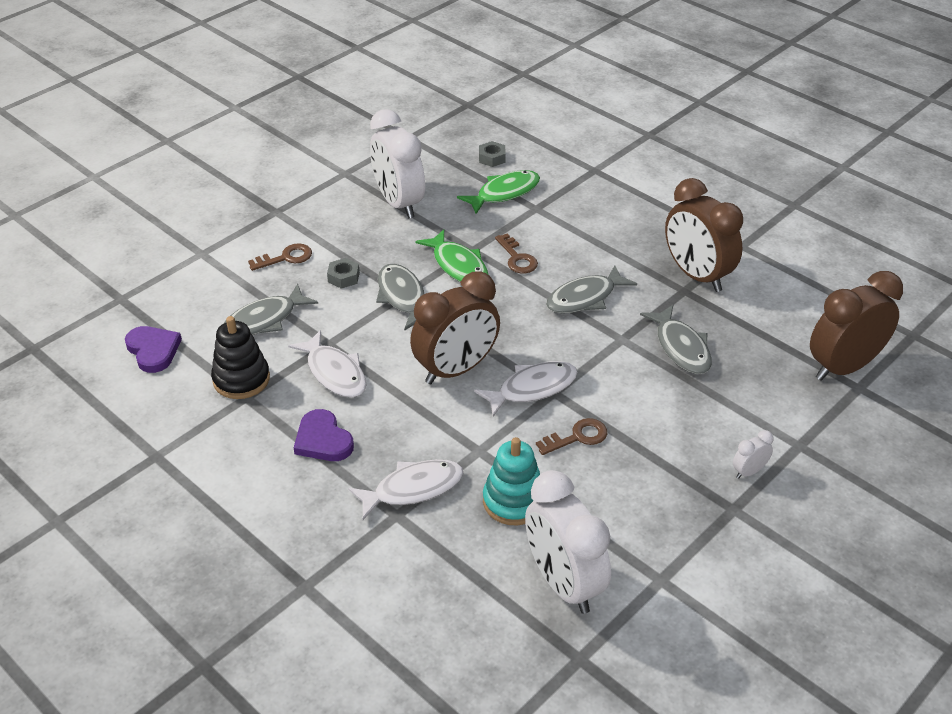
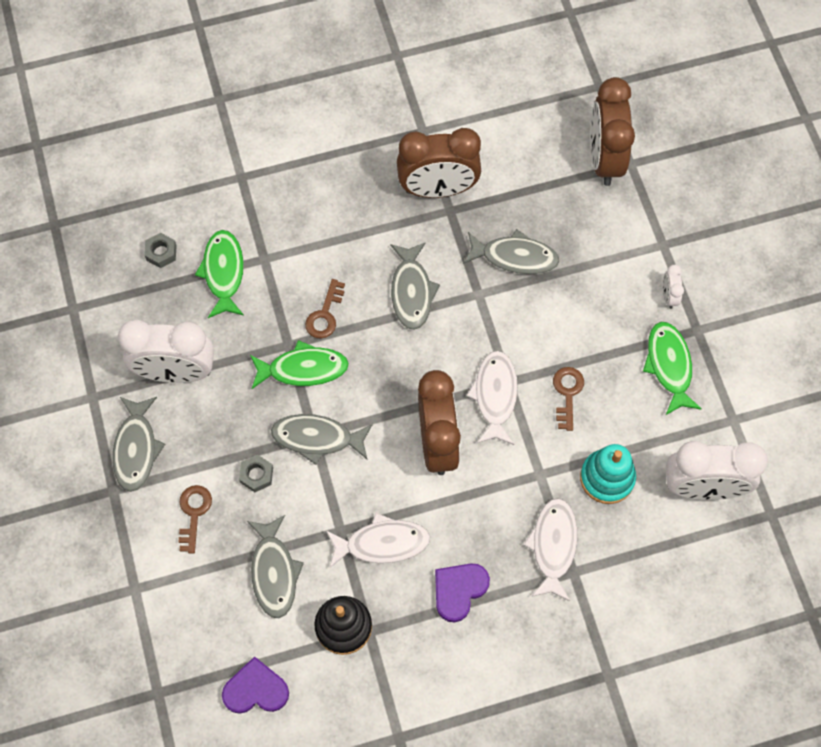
camera: 60 degrees left, 25 degrees up
(318, 209) = (136, 449): none -> grey fish
(323, 440) = (459, 590): purple heart -> purple heart turned 135 degrees clockwise
(517, 258) = (325, 315): brown key -> brown key turned 105 degrees clockwise
(674, 502) = (669, 366): none -> green fish

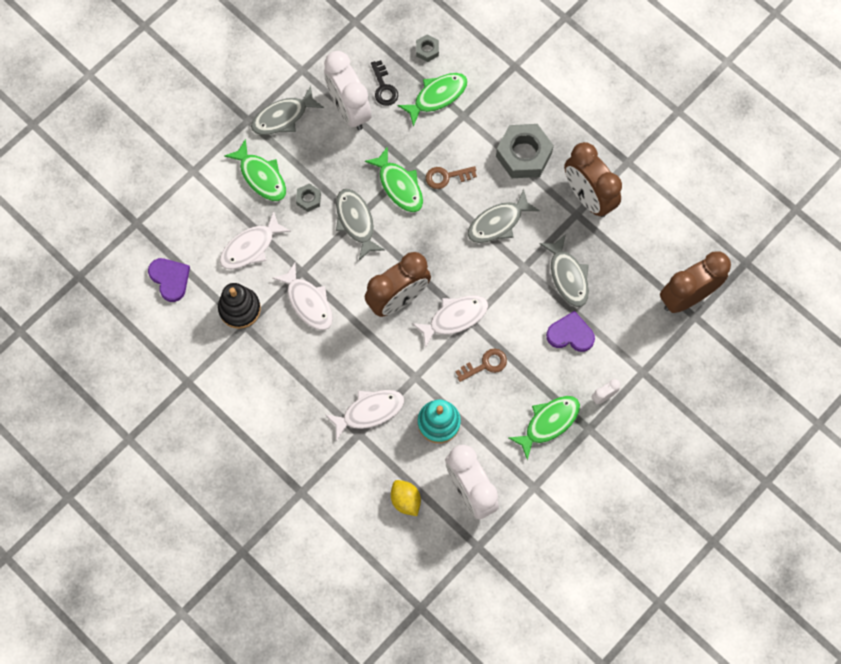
camera: 60 degrees right, 5 degrees up
(175, 321) = (384, 87): none -> black key
(194, 513) = (261, 176): brown key -> green fish
(274, 572) = (250, 247): grey fish -> white fish
(350, 224) = (523, 155): none -> grey nut
(459, 590) = (304, 367): purple heart -> purple heart (570, 334)
(678, 562) = (405, 500): none -> yellow lemon

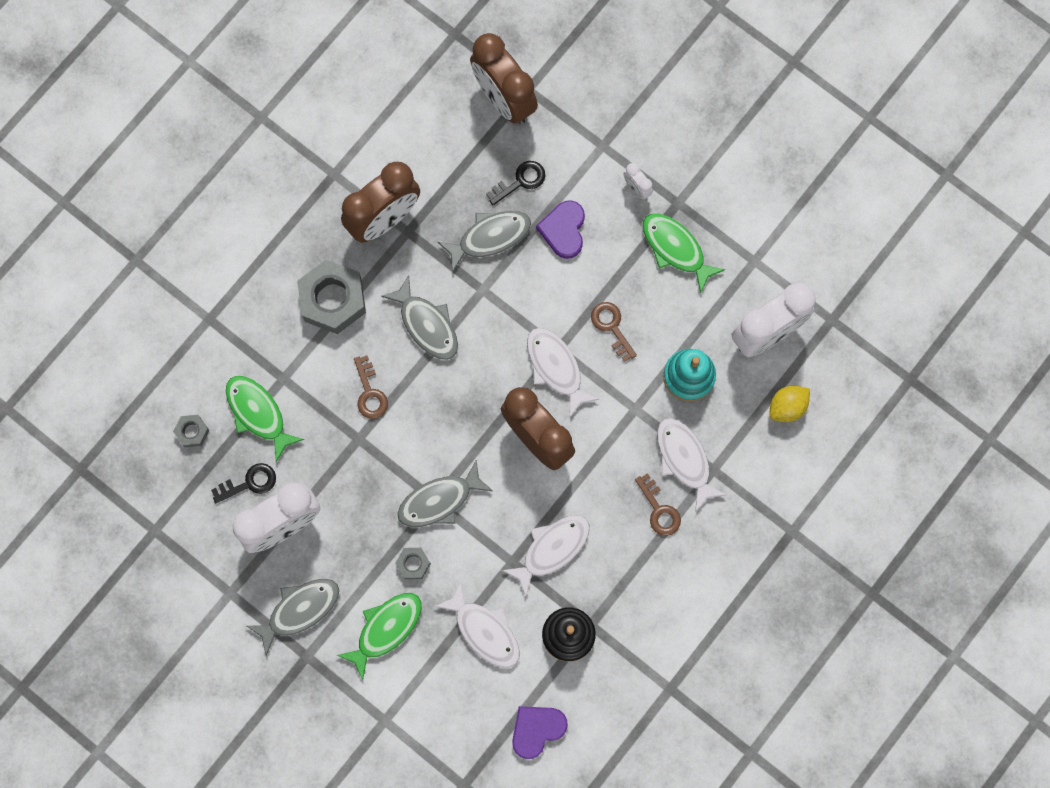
camera: 95 degrees left, 5 degrees up
(283, 117) = (300, 610): grey fish -> grey fish turned 90 degrees counterclockwise
(330, 387) = (659, 510): none -> brown key
(399, 185) = (386, 451): green fish -> none
(614, 304) = (520, 181): none -> black key

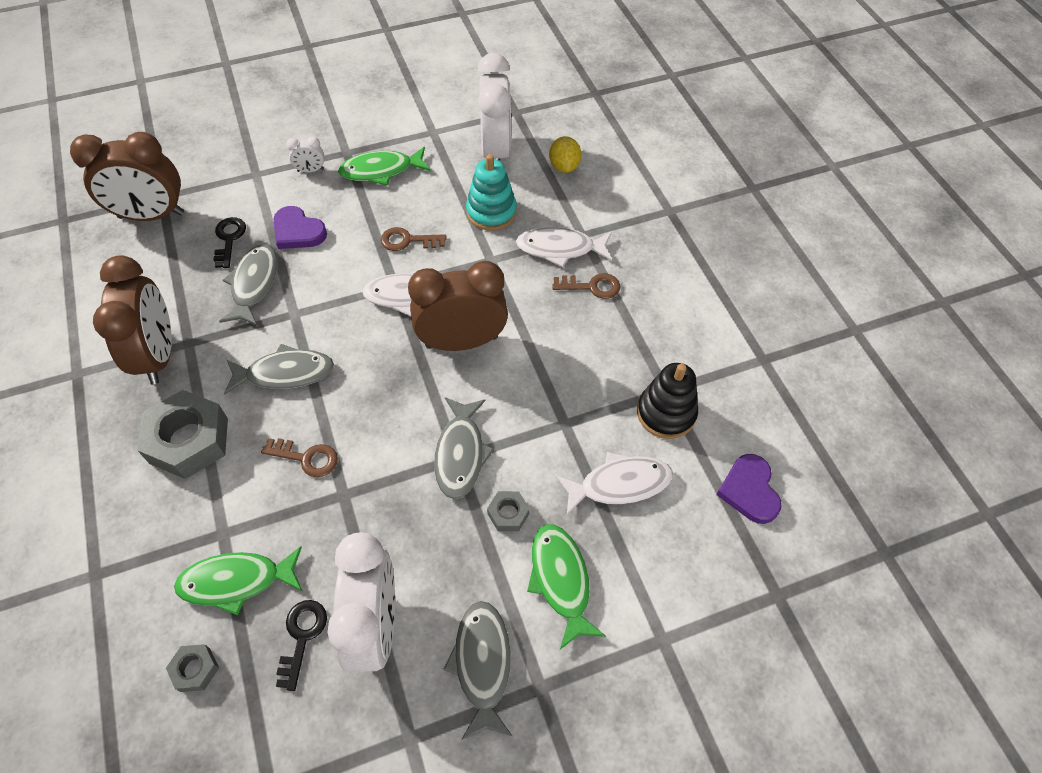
camera: 60 degrees left, 20 degrees down
(552, 549) = (574, 384): white fish -> none

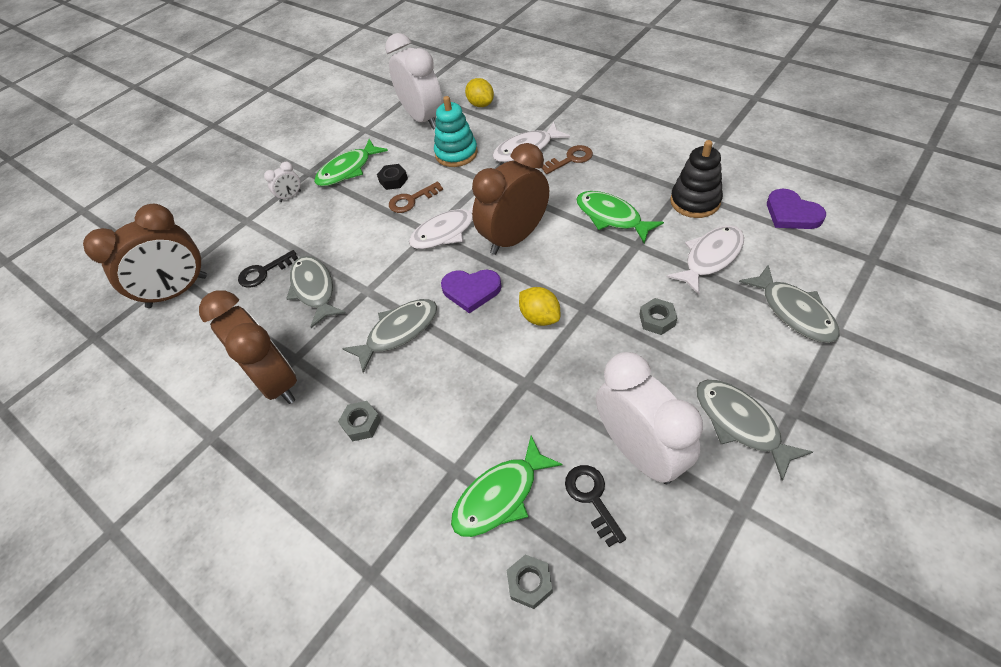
camera: 25 degrees left, 5 degrees down
(189, 440) = (361, 424): grey nut -> grey nut, size x0.47
(229, 239) = (263, 272): black key -> black key turned 90 degrees counterclockwise
(298, 231) = (318, 238): purple heart -> purple heart (471, 290)
(307, 458) = (472, 376): brown key -> none
(410, 208) = (393, 180): none -> black nut
(410, 439) = (540, 317): none -> yellow lemon
(460, 454) = (585, 304): grey fish -> grey fish (793, 311)
(561, 580) = (735, 337): green fish -> green fish (611, 217)

